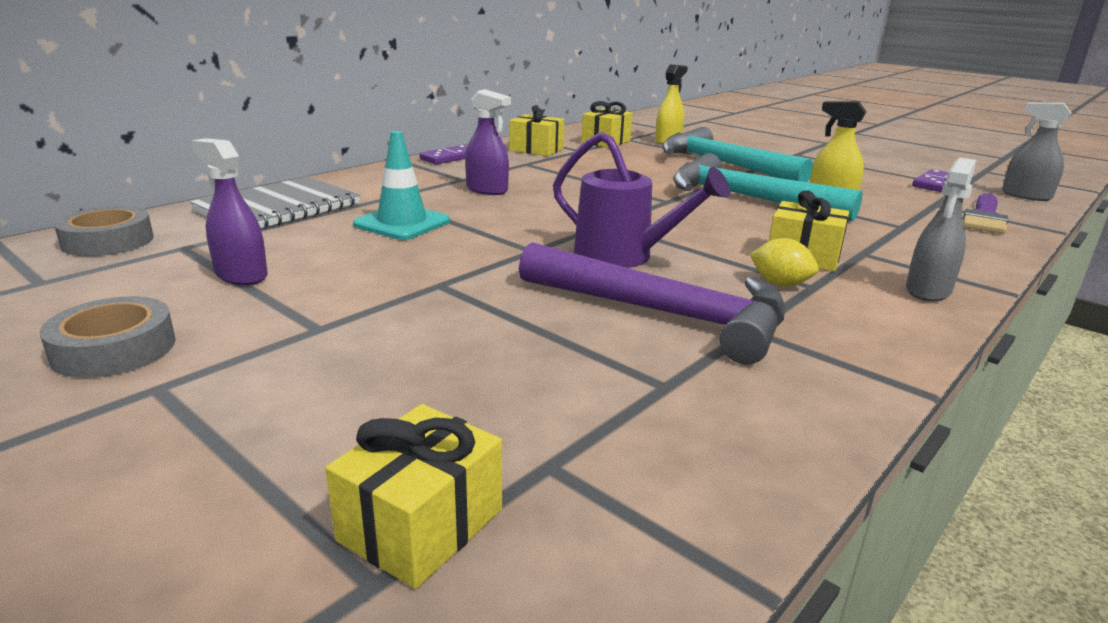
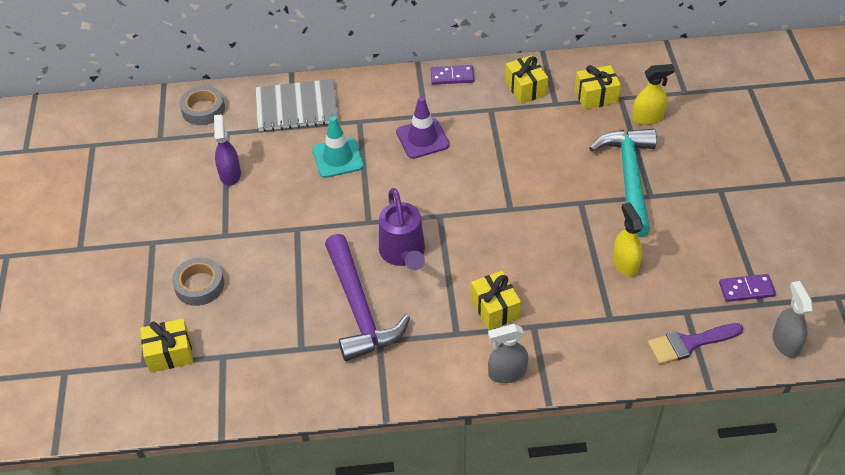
camera: 45 degrees right, 25 degrees up
(114, 349) = (155, 208): grey tape -> grey tape (199, 285)
(487, 190) = (422, 138): purple spray bottle -> purple traffic cone
(746, 198) = (566, 232): turquoise hammer -> none
(780, 284) = (443, 321): yellow lemon -> none

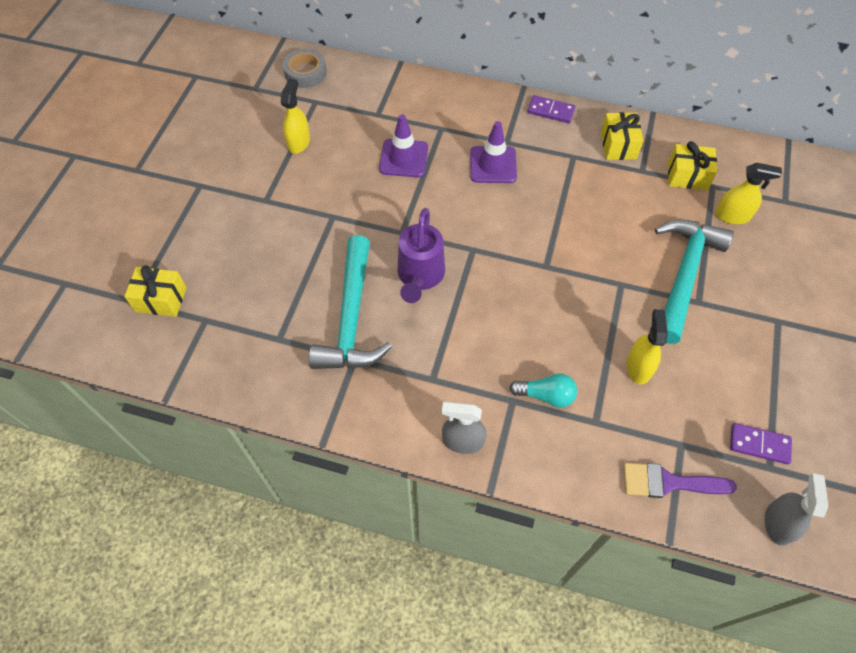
camera: 20 degrees right, 10 degrees up
(199, 285) = (219, 242): grey tape -> none
(230, 174) = (299, 142): purple spray bottle -> yellow spray bottle
(297, 107) = (390, 96): grey notebook -> none
(338, 158) = (403, 158): turquoise traffic cone -> purple traffic cone
(359, 309) = (351, 318): purple hammer -> turquoise hammer
(495, 308) = (482, 367): yellow gift -> none
(559, 312) = (546, 395): none -> turquoise light bulb

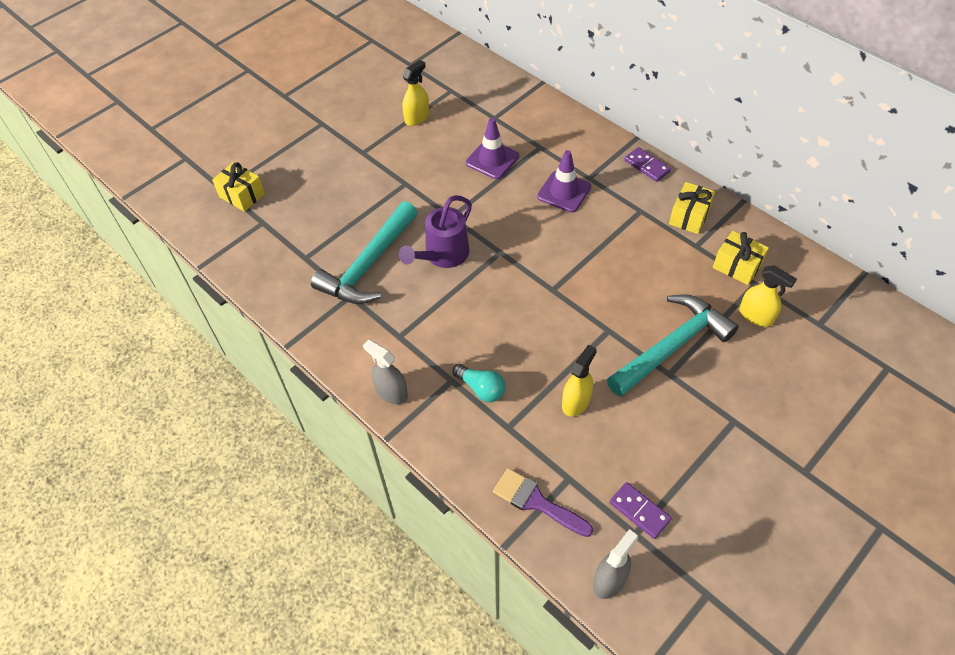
camera: 30 degrees right, 5 degrees down
(305, 73) = (458, 65): grey tape -> none

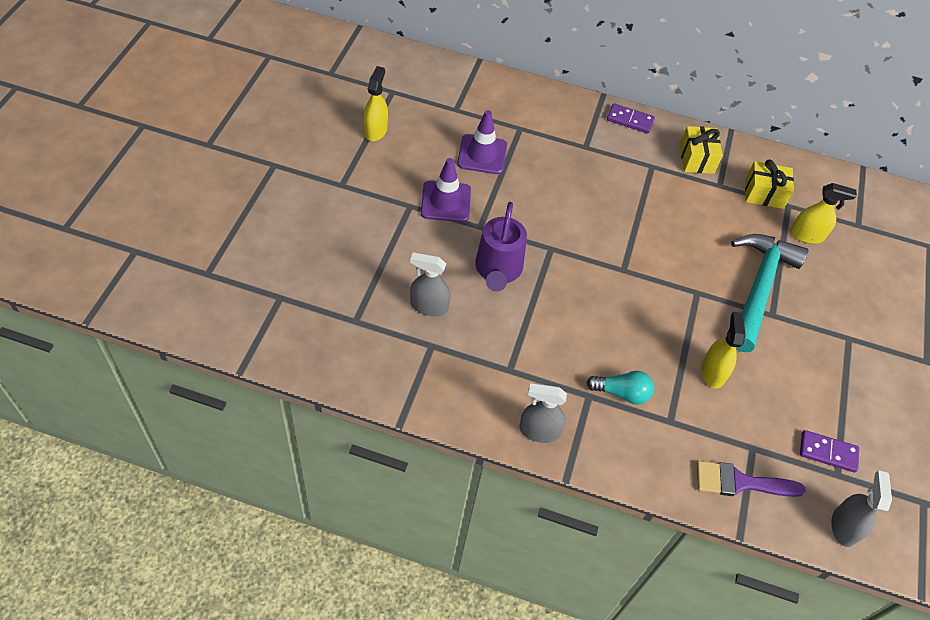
camera: 35 degrees left, 0 degrees up
(242, 195) = (235, 274): yellow gift -> none
(368, 265) = (429, 306): turquoise hammer -> grey spray bottle
(564, 192) = (572, 168): purple traffic cone -> purple traffic cone (446, 202)

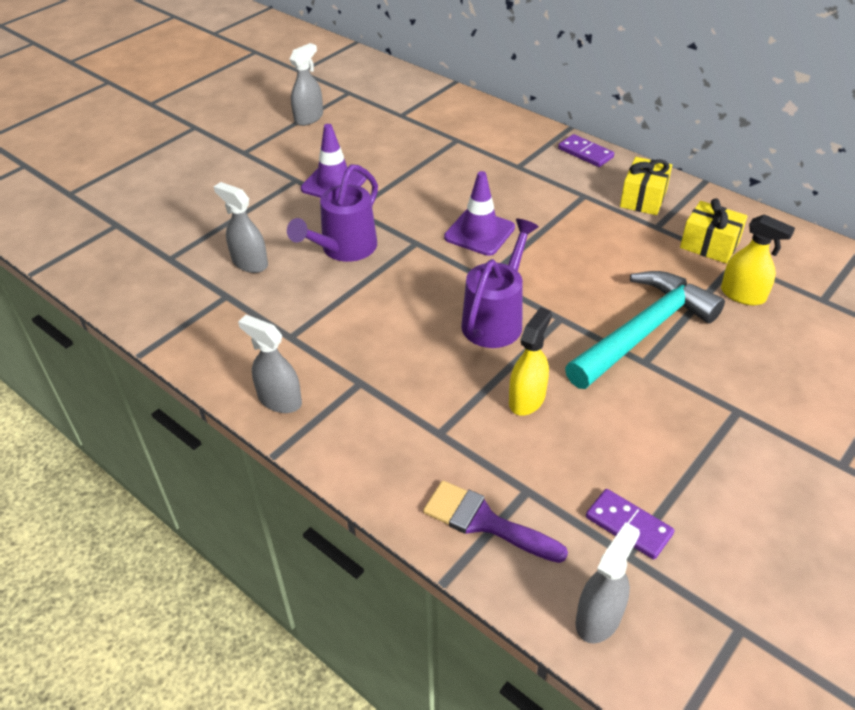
camera: 30 degrees right, 10 degrees down
(375, 130) = (309, 118): yellow spray bottle -> grey spray bottle
(482, 154) = (400, 153): purple traffic cone -> purple traffic cone (479, 233)
(621, 393) = (400, 390): turquoise light bulb -> none
(653, 307) = (496, 319): none -> purple watering can

